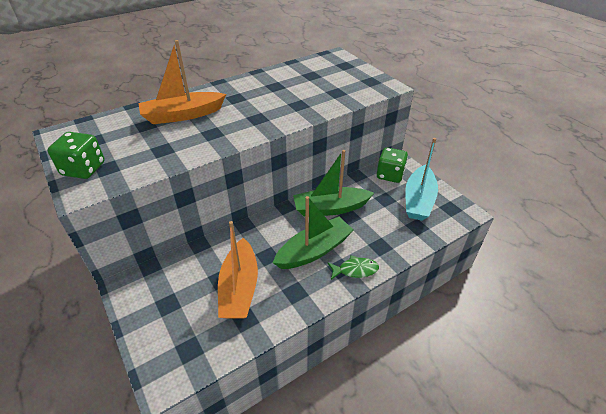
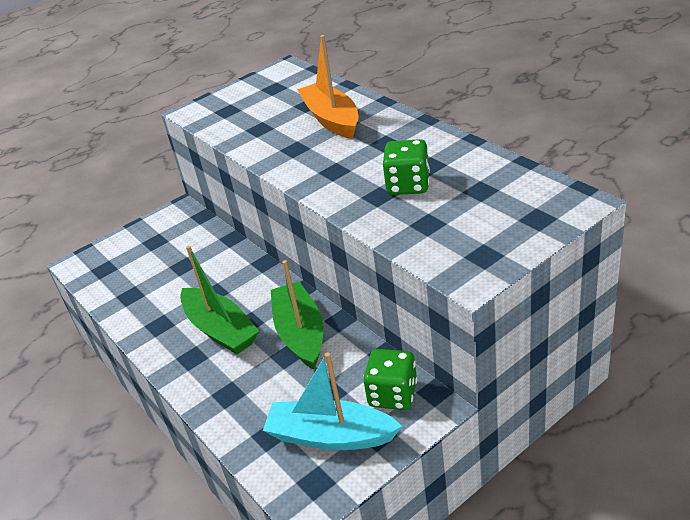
camera: 90 degrees right, 5 degrees down
(84, 169) = (225, 100): green dice -> green dice (408, 185)
(239, 288) = (169, 282): orange boat -> none
(355, 270) = (187, 372): green fish -> none

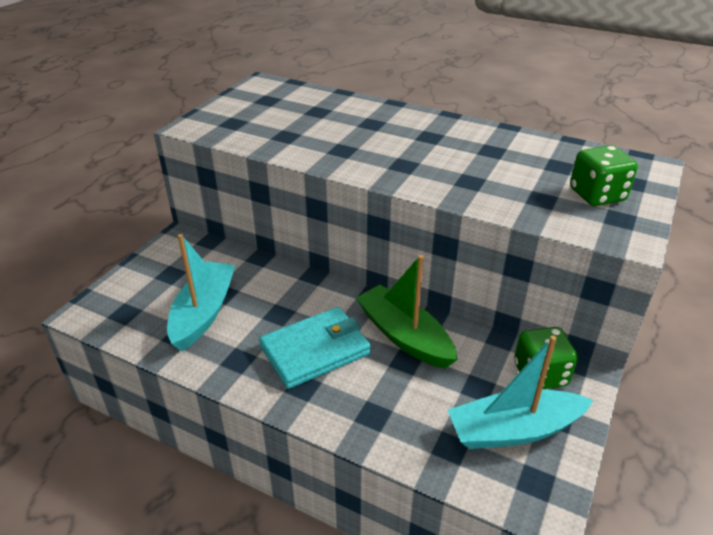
camera: 30 degrees left, 0 degrees up
(158, 280) = (203, 313): none -> turquoise boat
(220, 330) = (315, 350): green boat -> turquoise wallet
(331, 119) = (356, 122): orange boat -> none
(408, 185) = (489, 169): green dice -> green dice (597, 195)

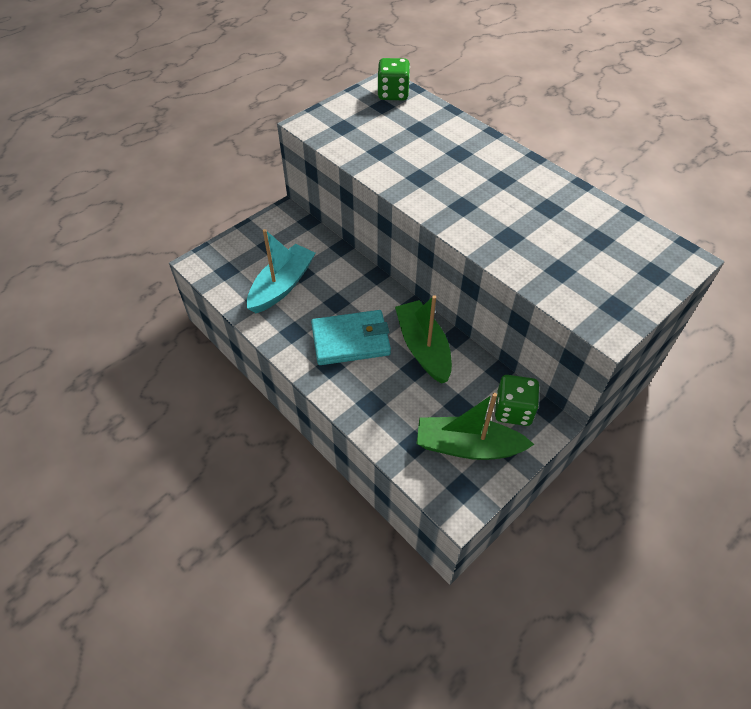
camera: 20 degrees right, 15 degrees up
(514, 430) = (468, 446): turquoise boat -> green boat
(597, 195) = (611, 279): green dice -> green dice (393, 94)

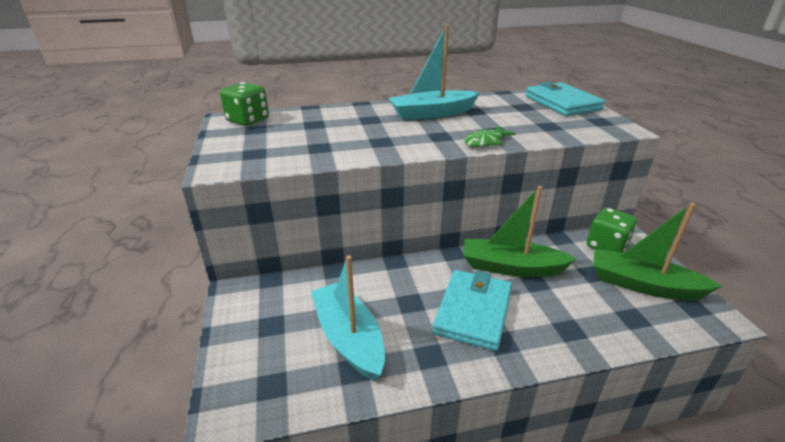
camera: 60 degrees left, 20 degrees down
(468, 446) = (643, 285): green boat -> green boat turned 75 degrees clockwise
(475, 237) = (485, 142): none -> green fish
(510, 184) = (432, 114): none -> turquoise boat
(644, 266) = (562, 103): none -> turquoise wallet

